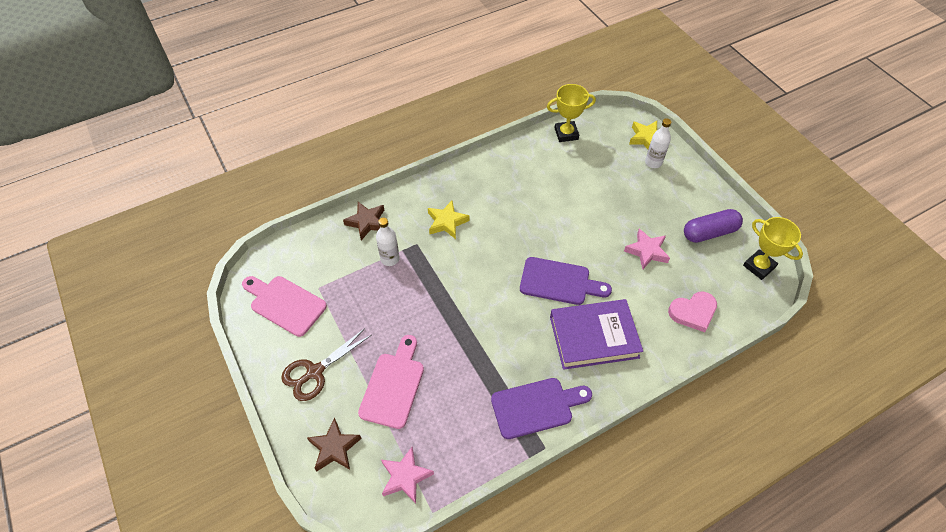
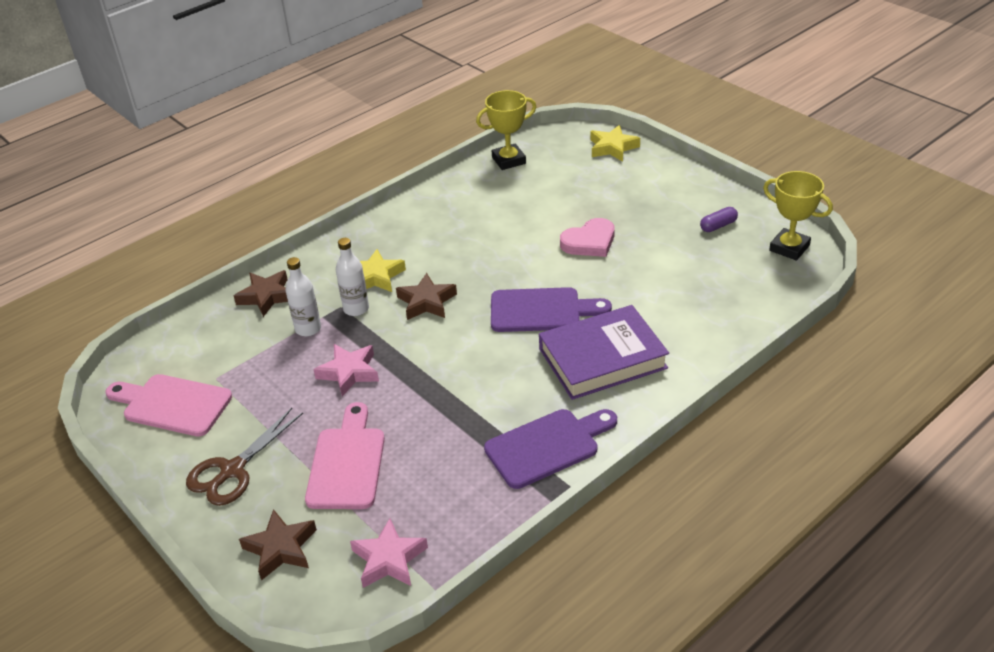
camera: 10 degrees left, 15 degrees down
(478, 254) = (426, 302): none -> brown star
(647, 251) = (645, 259): pink star -> pink star (349, 372)
(653, 162) = (627, 169): white bottle -> white bottle (356, 309)
(693, 312) = (721, 309): pink heart -> pink heart (589, 242)
(709, 232) = (718, 226): purple capsule -> purple capsule, size x0.54

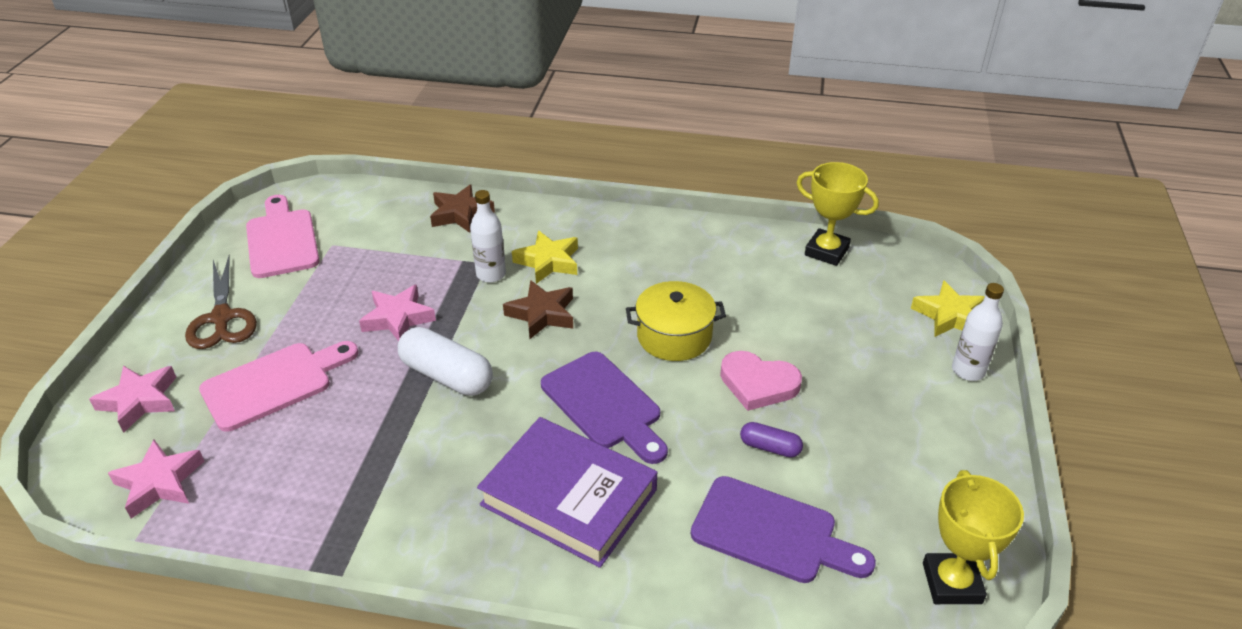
camera: 50 degrees right, 0 degrees up
(232, 470) = (222, 318): brown scissors -> brown scissors turned 105 degrees counterclockwise
(281, 548) = (140, 401): brown star -> pink star
(308, 329) = (438, 261): white bottle -> white bottle (968, 371)
(437, 370) = (447, 376): none -> white capsule
(513, 255) = (674, 336): none -> yellow pot
(547, 446) = (391, 522): purple cutting board -> purple cutting board (771, 533)
(718, 226) = (914, 485): purple capsule -> purple capsule (770, 447)

